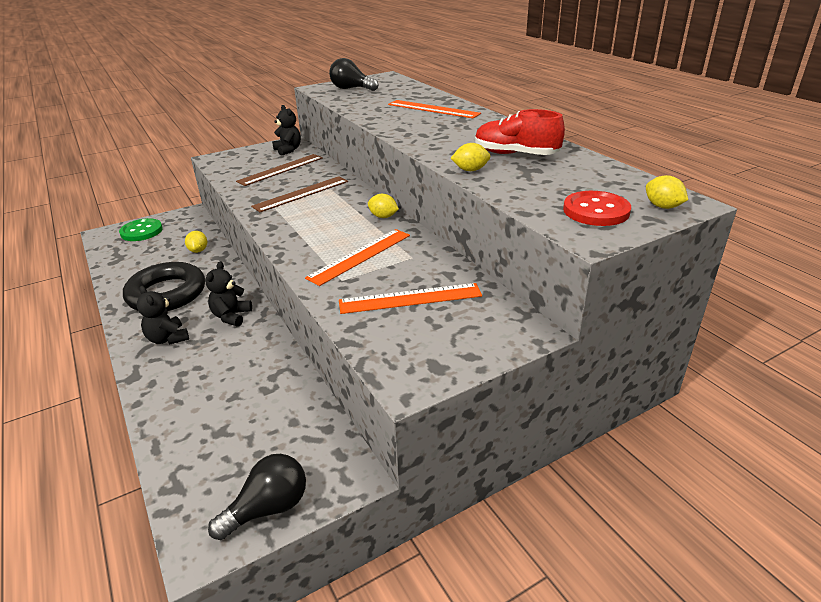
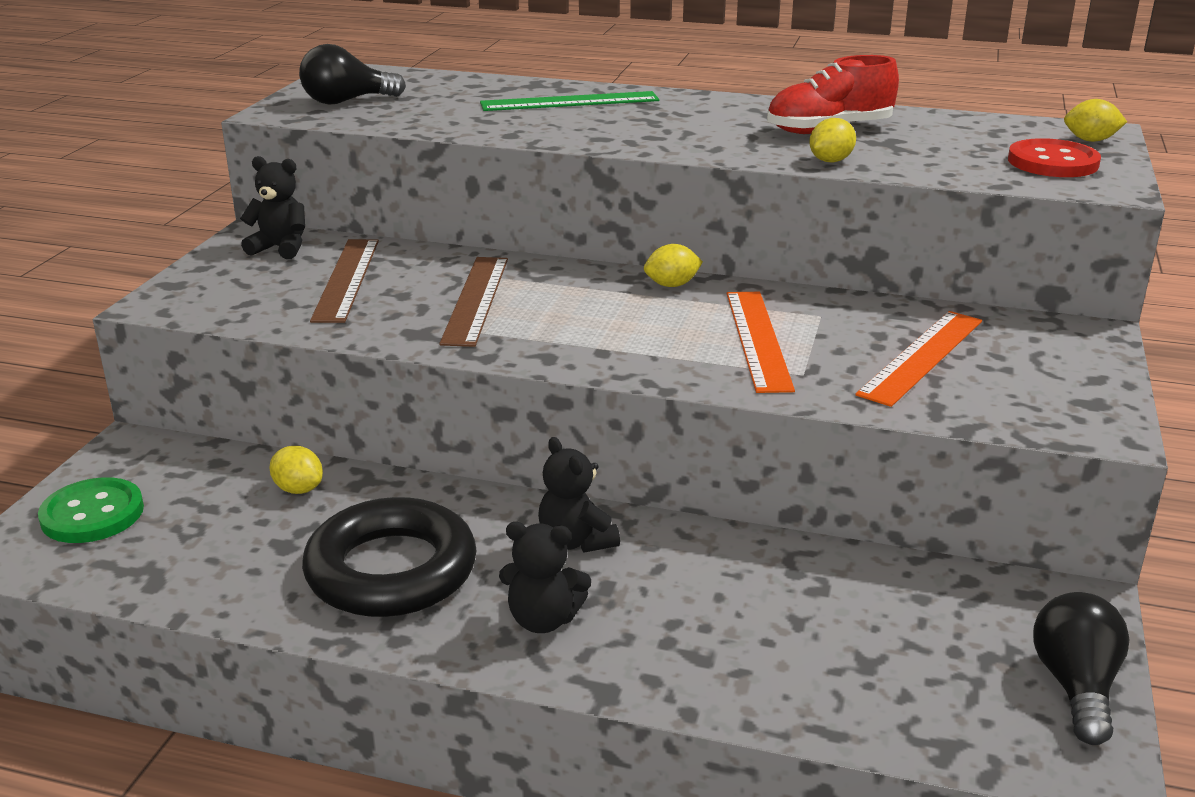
camera: 45 degrees left, 5 degrees down
(433, 109) = (569, 102): orange ruler -> green ruler

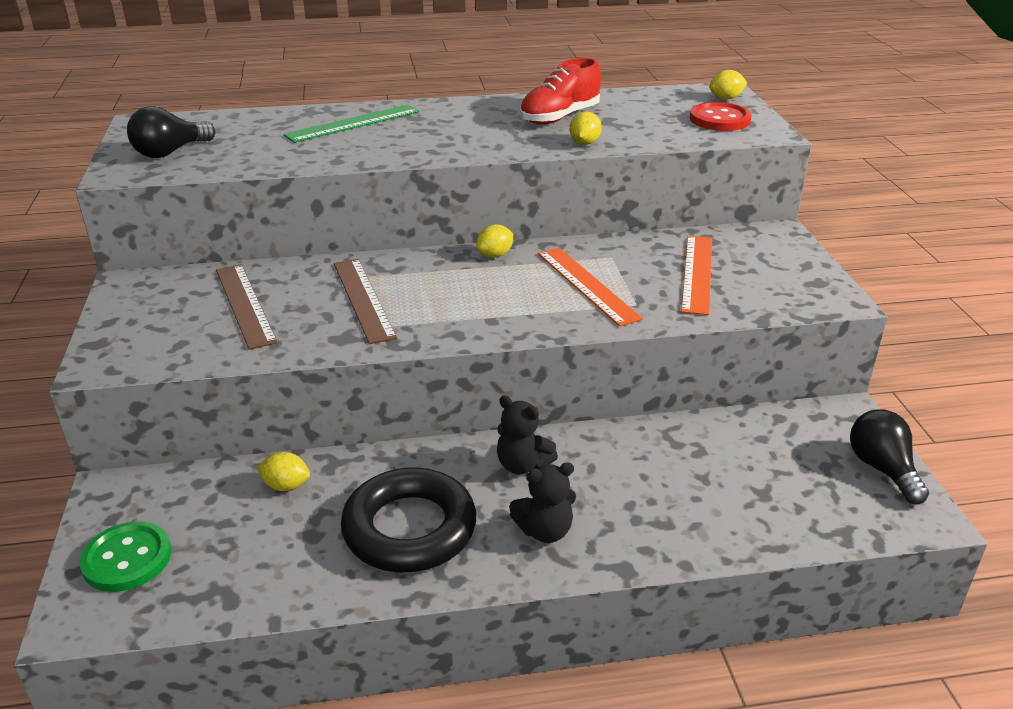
camera: 25 degrees left, 5 degrees up
(280, 248) = (163, 289): black teddy bear -> none

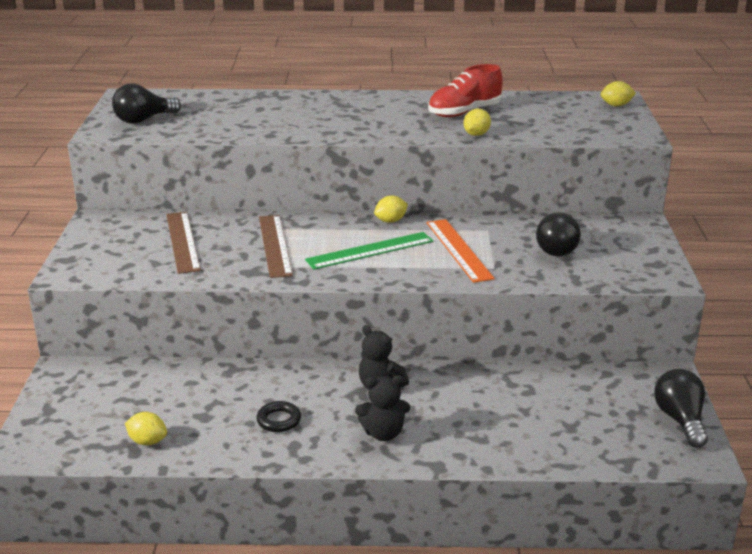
camera: 10 degrees right, 5 degrees down
(127, 559) = (66, 417): green button -> none
(286, 486) = (192, 381): yellow lemon -> yellow lemon (147, 441)
(353, 123) = (292, 106): green ruler -> green ruler (370, 250)
(409, 528) = (279, 420): black ring -> black ring, size x0.42
(697, 273) = (555, 248): orange ruler -> black light bulb
(719, 119) = (601, 122): red button -> none

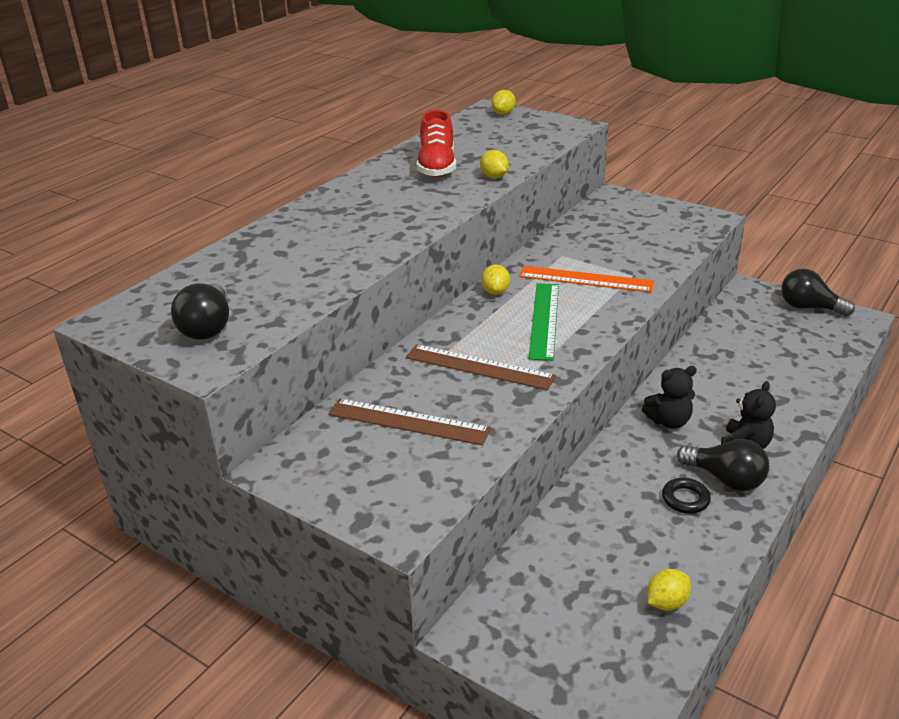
camera: 55 degrees left, 5 degrees up
(555, 248) = (624, 240): black light bulb -> black light bulb (725, 479)

